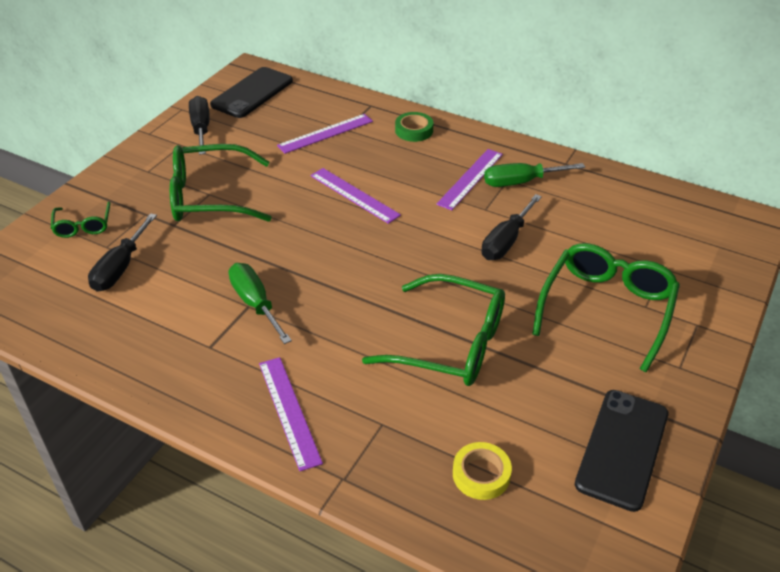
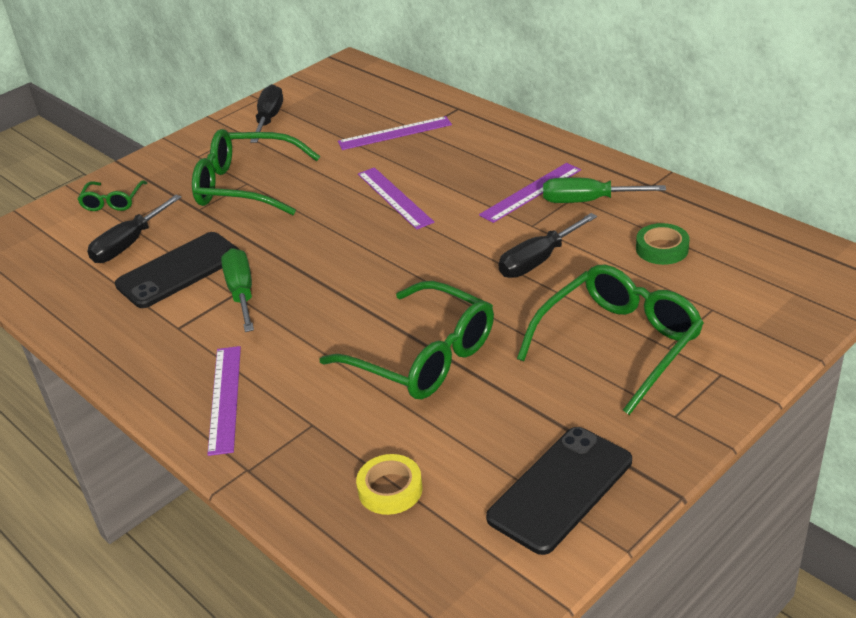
camera: 20 degrees right, 5 degrees down
(252, 93) = (338, 87): black phone -> black phone (179, 270)
(414, 130) = (492, 137): green tape -> green tape (662, 249)

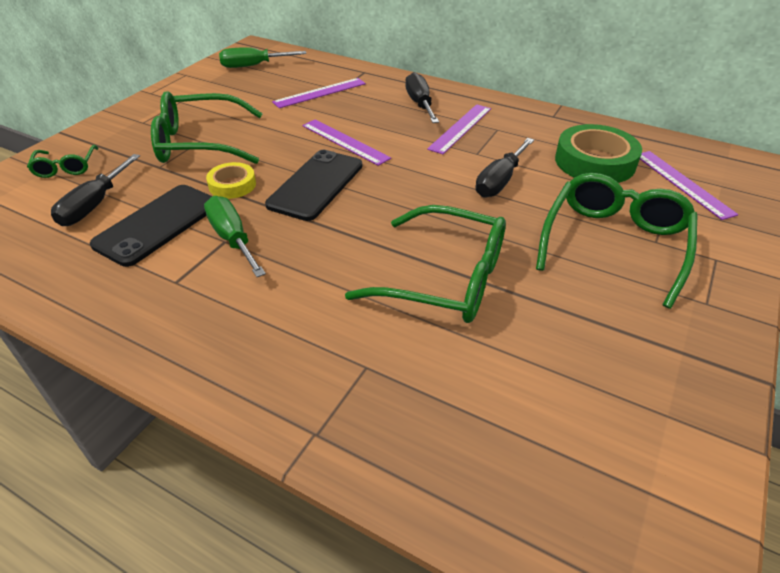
camera: 20 degrees left, 5 degrees up
(225, 398) = (257, 352): purple ruler -> purple ruler (682, 183)
(269, 119) = (201, 89): black screwdriver -> black screwdriver (420, 104)
(390, 489) = (487, 429): yellow tape -> yellow tape (232, 185)
(560, 489) = (657, 396): black phone -> black phone (316, 185)
(587, 201) = (511, 131): green screwdriver -> green screwdriver (253, 66)
(662, 249) = (594, 162): green tape -> green tape, size x1.78

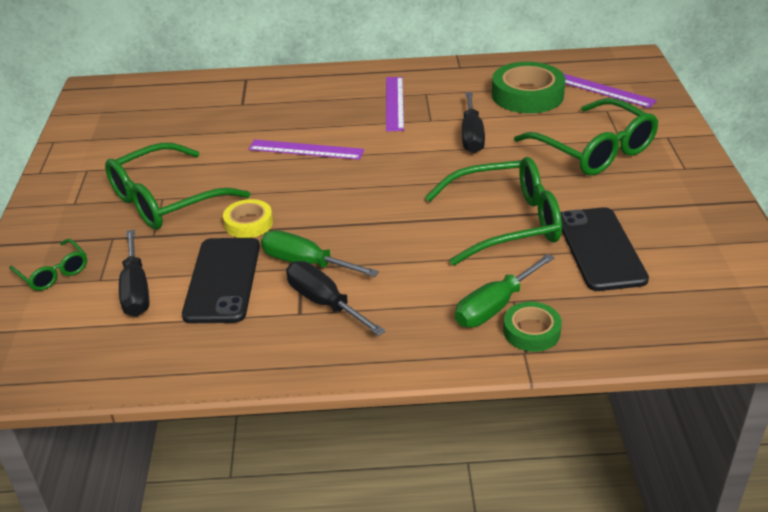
camera: 30 degrees left, 5 degrees down
(253, 66) = (119, 109): green screwdriver -> green screwdriver (495, 306)
(316, 185) = (325, 195): black phone -> black phone (600, 249)
(320, 93) = (226, 113): purple ruler -> none
(347, 412) = (531, 331): none -> green tape
(420, 104) = (335, 93): black screwdriver -> black screwdriver (324, 302)
(614, 243) = (595, 151): green glasses -> green glasses turned 150 degrees clockwise

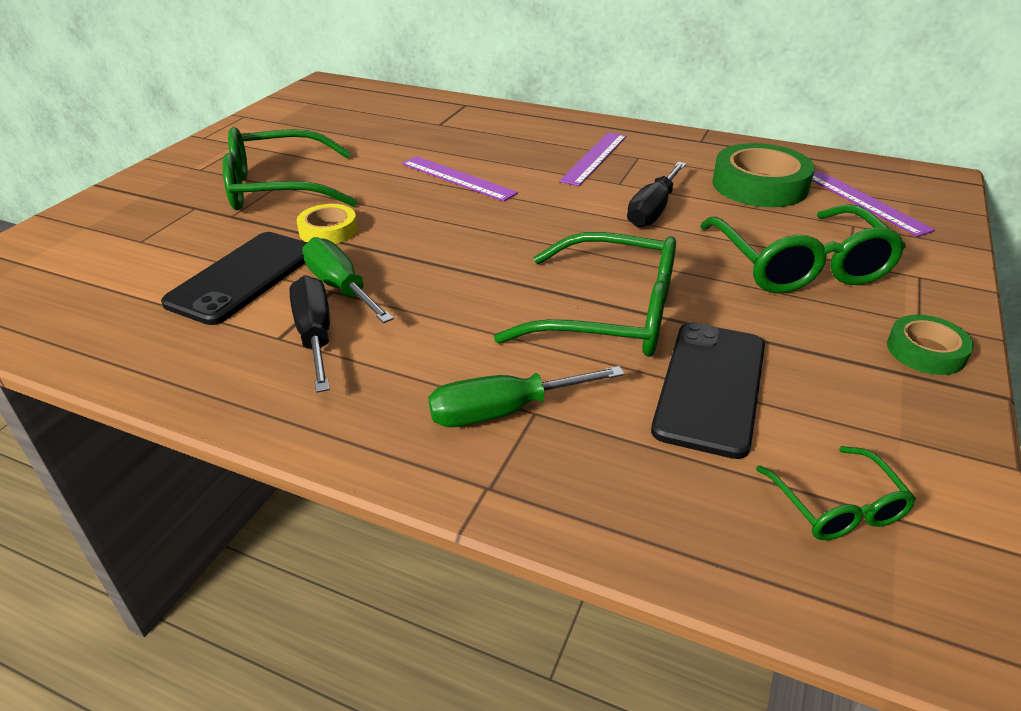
camera: 25 degrees right, 0 degrees up
(54, 273) = (111, 223): green glasses -> green glasses (838, 507)
(136, 290) = (157, 261): black screwdriver -> none
(531, 331) = (522, 462): green tape -> green tape (925, 351)

